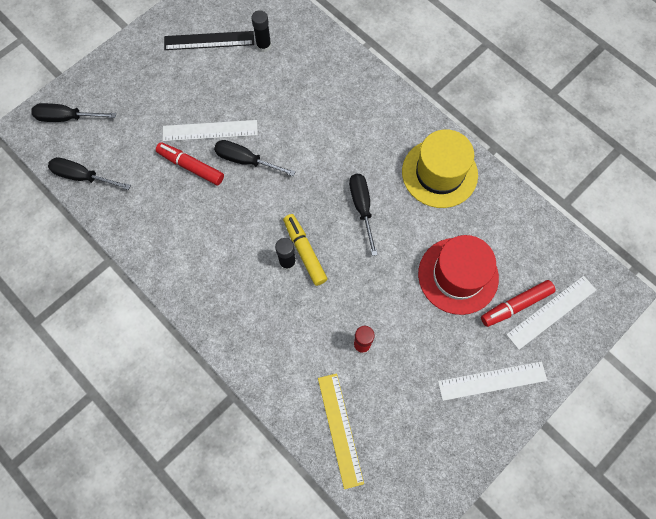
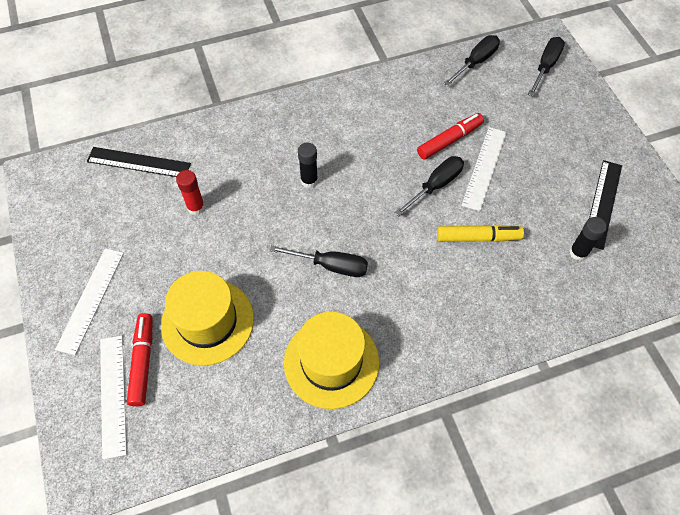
camera: 115 degrees right, 10 degrees down
(304, 252) = (311, 198): yellow marker -> yellow marker (478, 237)
(340, 429) = (139, 162): yellow ruler -> black ruler
(458, 275) = (207, 321): red hat -> yellow hat

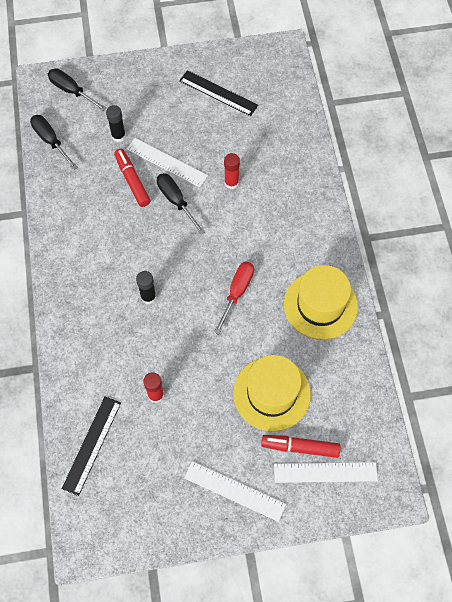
camera: 80 degrees left, 5 degrees up
(331, 266) = (237, 292): black screwdriver -> red screwdriver
(478, 237) = (231, 183): yellow marker -> red glue stick
(578, 252) = (257, 121): black glue stick -> black glue stick (118, 136)

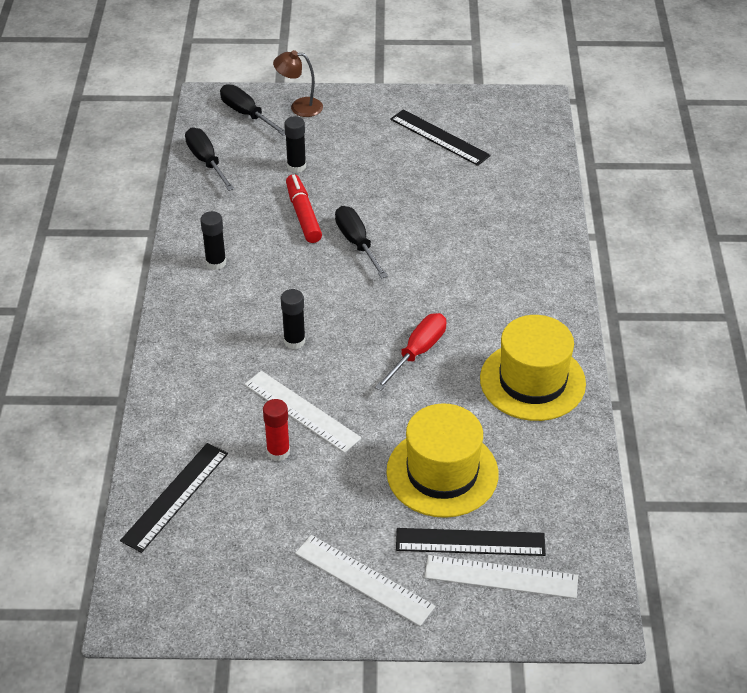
camera: 10 degrees right, 20 degrees down
(77, 235) = (216, 263): none -> black glue stick
(109, 78) = (299, 107): none -> brown lamp
(167, 162) = (354, 201): white ruler -> white ruler (302, 411)
(231, 183) = (436, 232): red glue stick -> none
(300, 447) = (470, 542): red marker -> black ruler

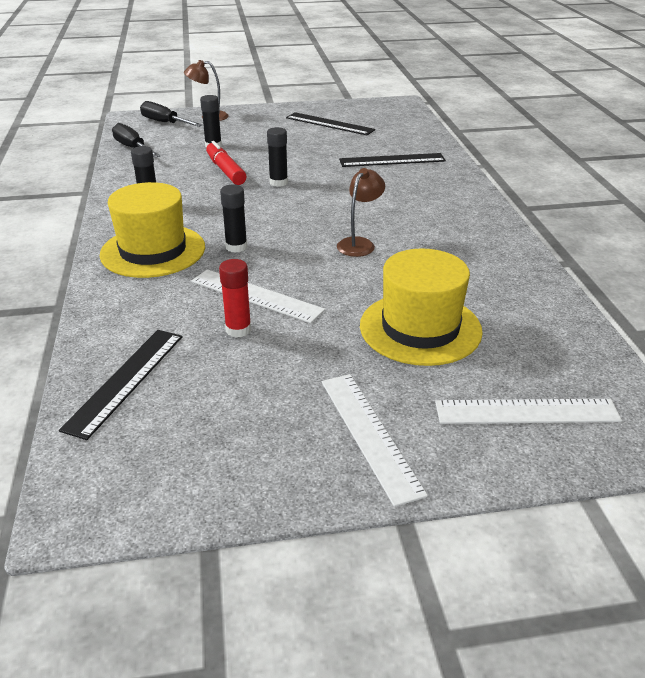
camera: 10 degrees left, 10 degrees down
(356, 243) = (278, 182): black screwdriver -> black glue stick
(364, 580) = (369, 434): white ruler -> white ruler turned 45 degrees clockwise
(418, 352) = (359, 243): red screwdriver -> brown lamp
(470, 542) = (476, 383): black ruler -> black ruler (392, 160)
(532, 381) = (477, 253): yellow hat -> yellow hat (153, 251)

